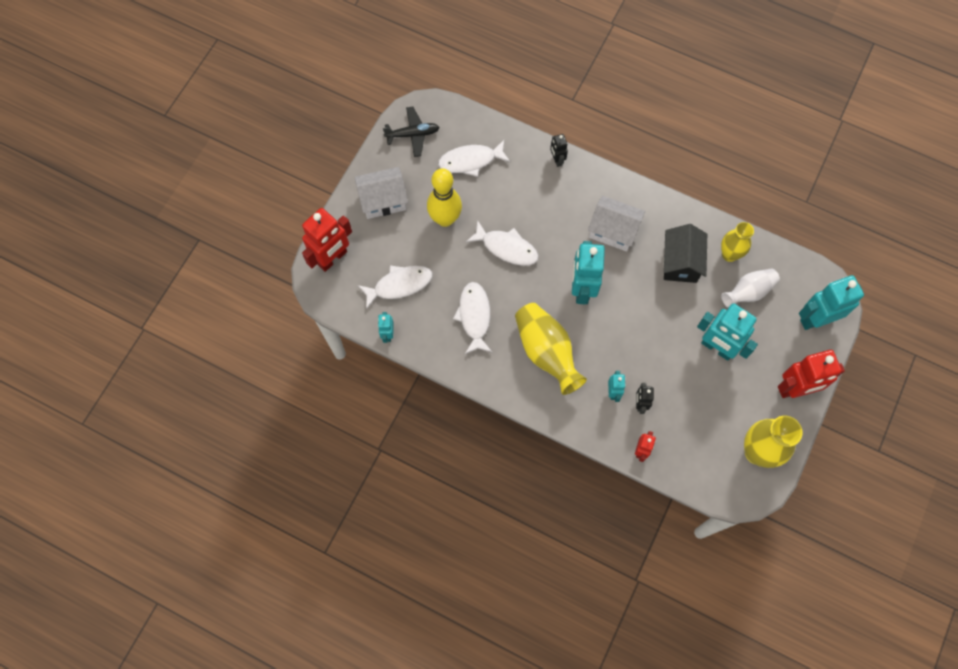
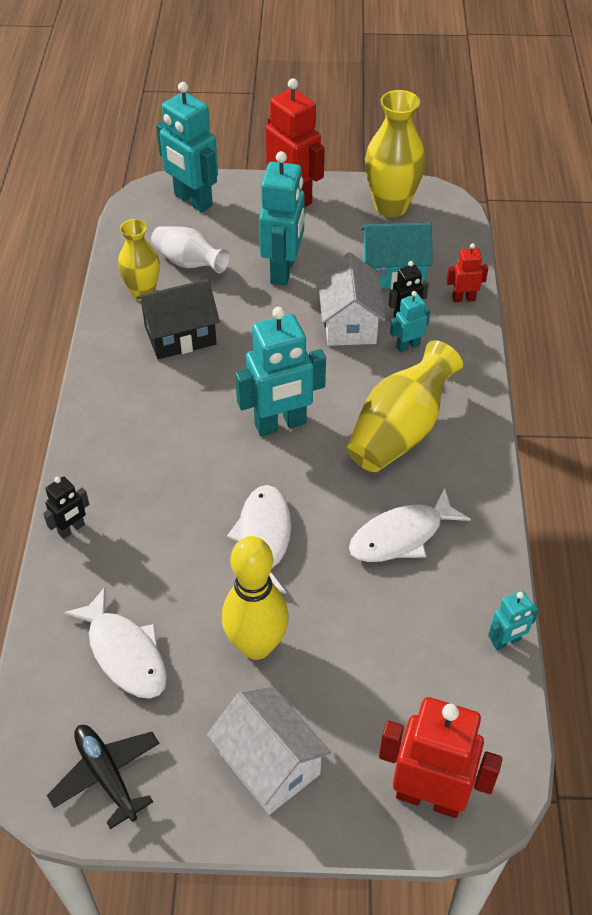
camera: 115 degrees left, 20 degrees down
(399, 285) = (413, 662): white fish -> none
(613, 231) = (167, 420): white house -> white house (349, 323)
(686, 418) = (393, 272): none -> turquoise house

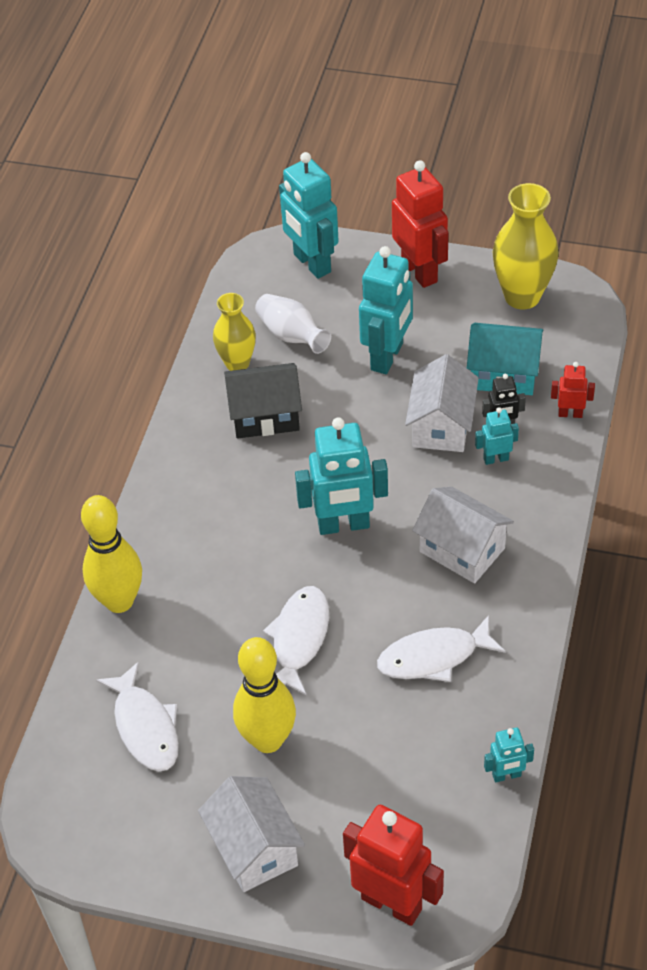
camera: 15 degrees right, 0 degrees up
(71, 529) = (119, 601): black robot -> yellow bowling pin
(106, 776) = (107, 833): black plane -> none
(400, 431) = (462, 550): yellow vase -> white house

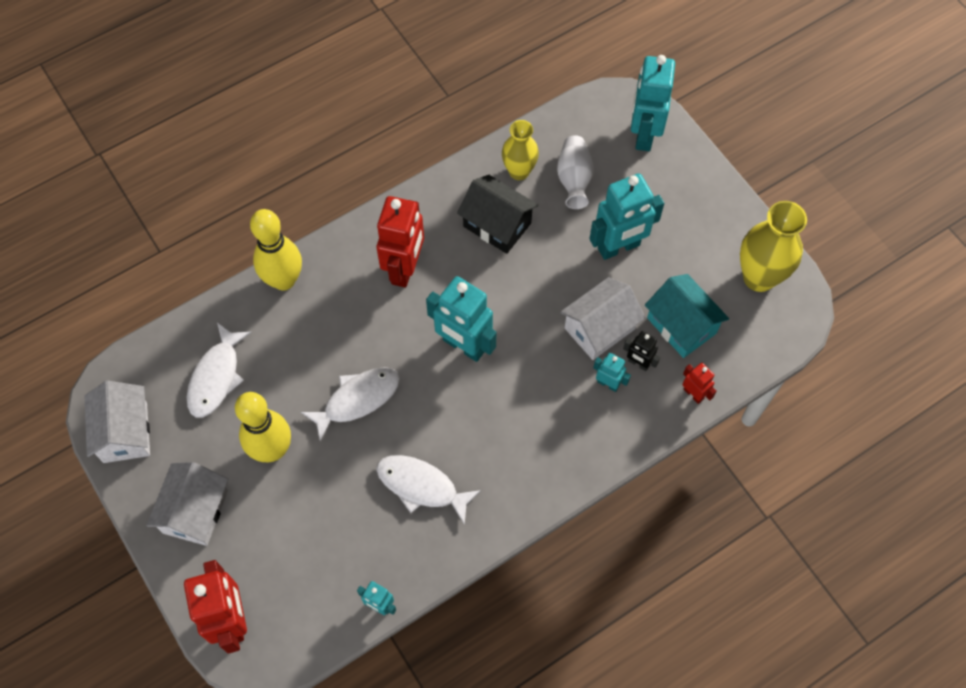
camera: 40 degrees right, 15 degrees up
(420, 271) = (709, 199): red robot -> red robot (405, 268)
(462, 550) = (517, 429): white house -> white house (125, 432)

